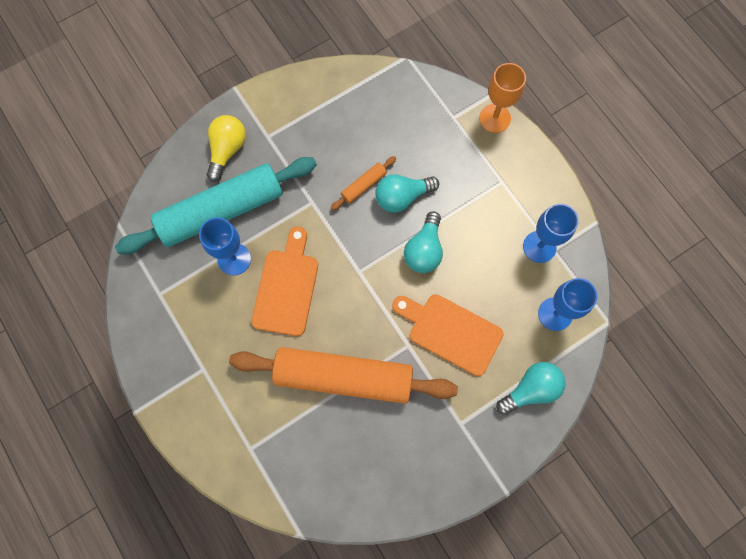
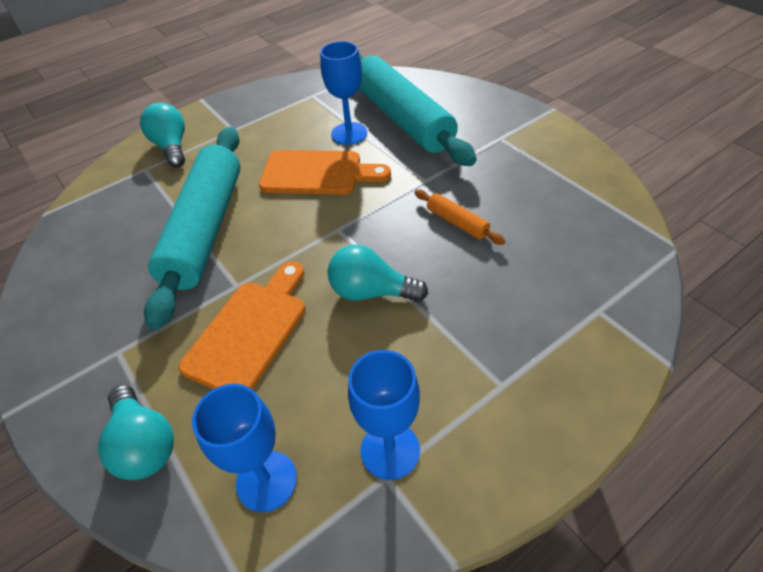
camera: 90 degrees right, 25 degrees down
(227, 150) = (475, 113): yellow light bulb -> none
(343, 377) = (205, 229): orange rolling pin -> turquoise rolling pin
(402, 197) = (448, 262): turquoise light bulb -> turquoise light bulb (172, 147)
(494, 118) = (619, 368): orange goblet -> none

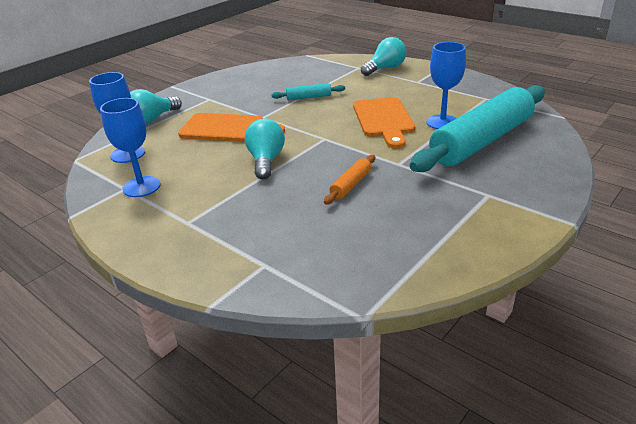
camera: 75 degrees right, 15 degrees down
(205, 229) = (309, 97): turquoise rolling pin -> turquoise rolling pin, size x0.40

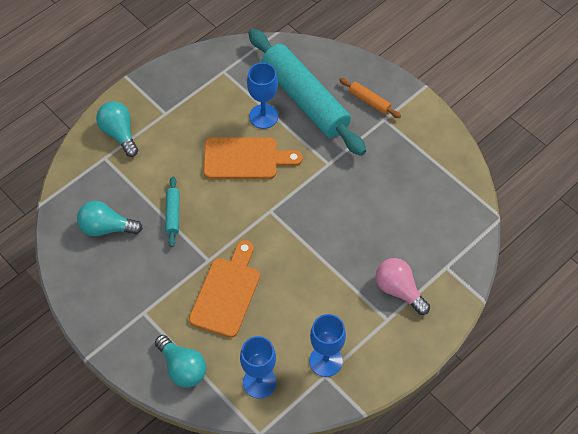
camera: 85 degrees left, 25 degrees up
(228, 227) = (399, 290): none -> pink light bulb
(266, 161) = (301, 260): turquoise light bulb -> turquoise light bulb (106, 228)
(351, 185) = (354, 202): orange rolling pin -> orange rolling pin (369, 101)

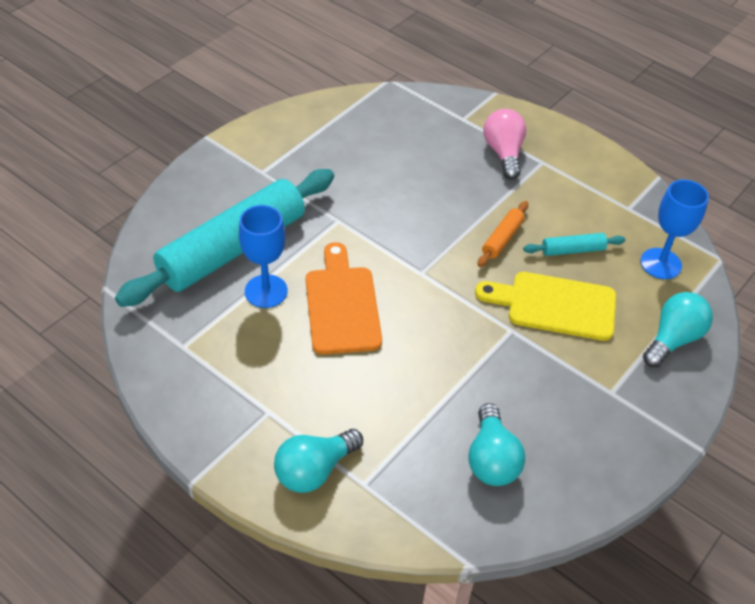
camera: 100 degrees left, 10 degrees down
(173, 214) = (450, 378): turquoise rolling pin -> turquoise rolling pin (572, 250)
(226, 293) = (554, 305): orange cutting board -> yellow cutting board
(325, 361) = (611, 208): blue goblet -> none
(369, 101) = (233, 185): orange rolling pin -> orange rolling pin (502, 239)
(399, 290) = (503, 153): pink light bulb -> pink light bulb turned 135 degrees clockwise

